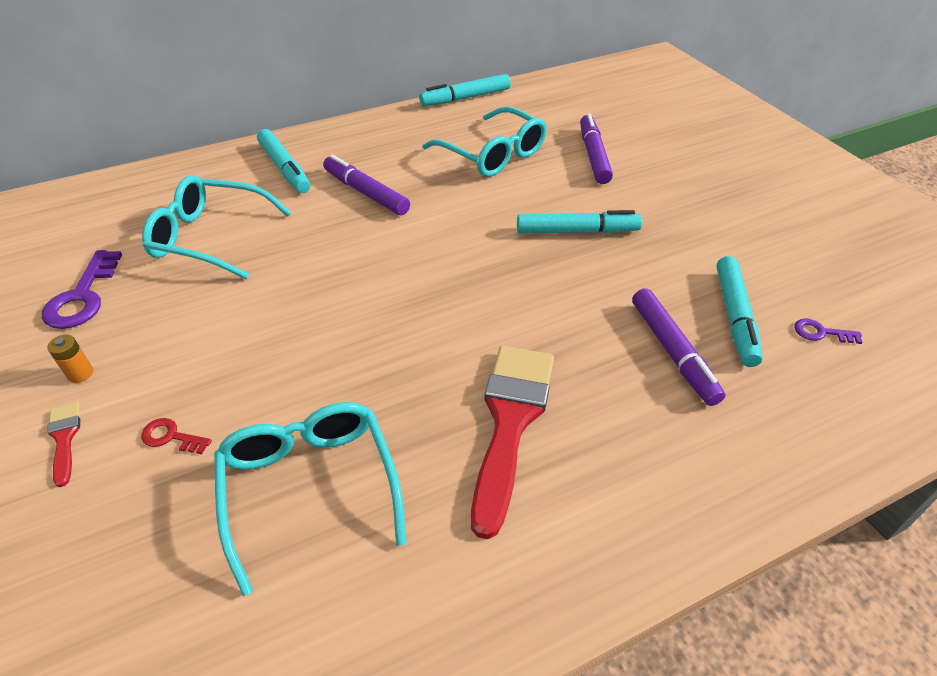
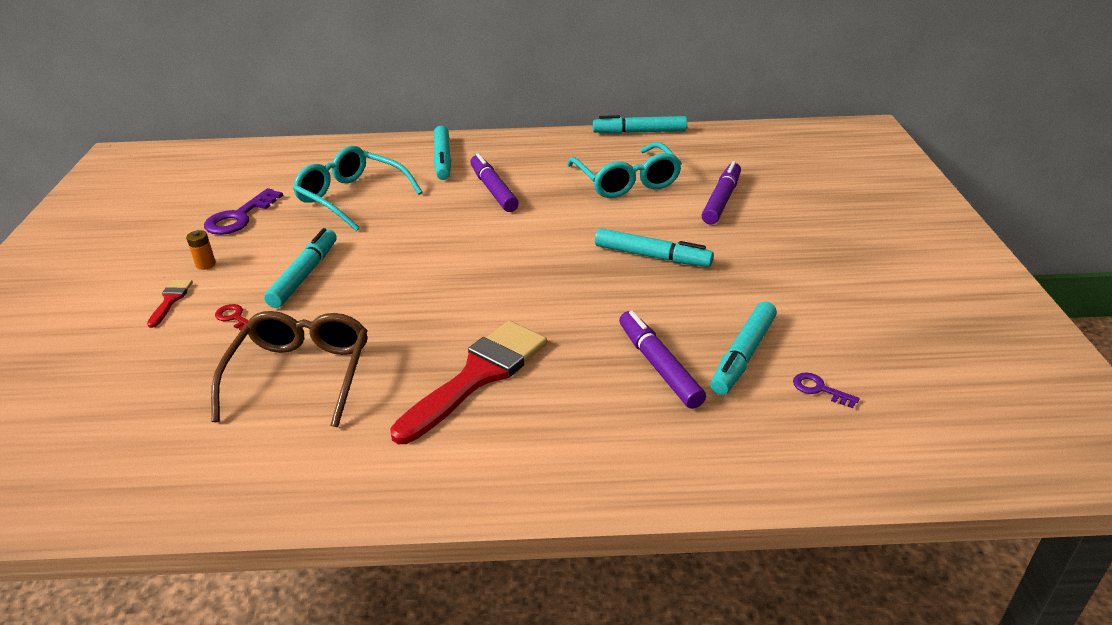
camera: 25 degrees right, 10 degrees down
(222, 352) = (304, 275): none -> turquoise marker
(310, 487) = (301, 374): turquoise glasses -> brown glasses
(673, 352) = (659, 366): purple marker -> purple marker turned 150 degrees clockwise

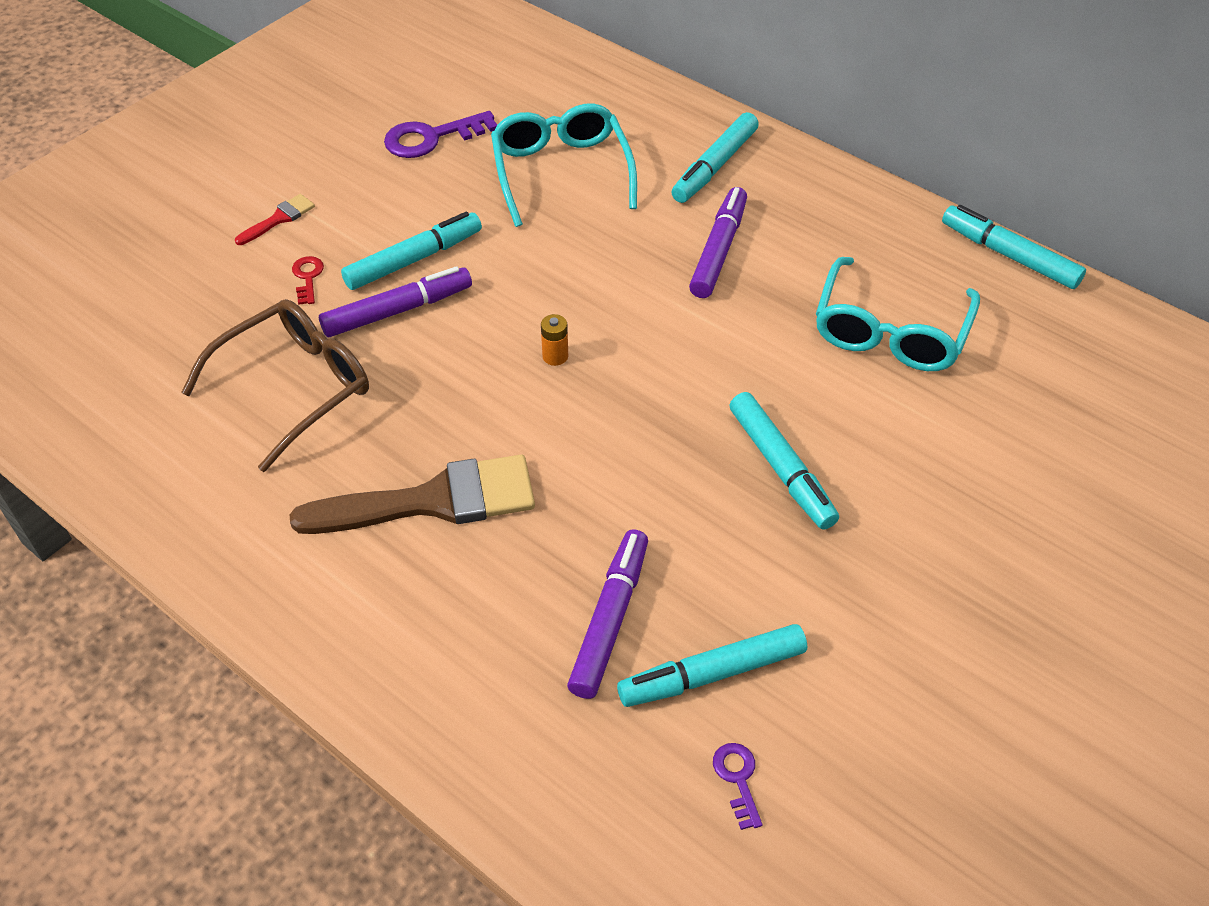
camera: 40 degrees right, 15 degrees up
(206, 264) = (346, 189): orange battery -> orange battery (555, 356)
(478, 376) = (433, 501): red brush -> brown brush
(721, 200) = (974, 437): purple marker -> purple marker (397, 310)

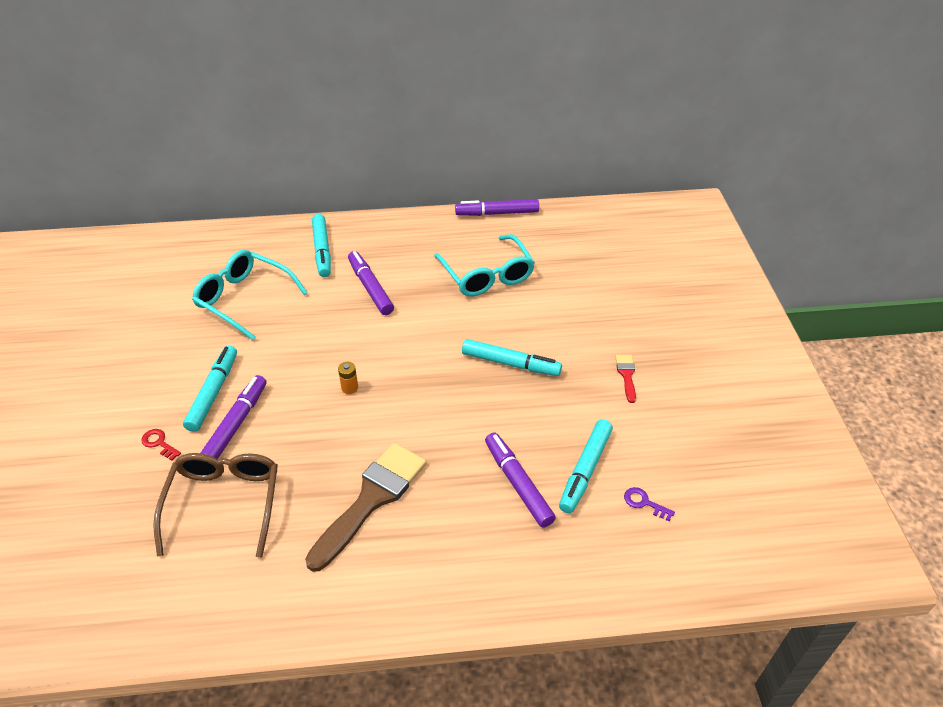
camera: 45 degrees left, 5 degrees down
(279, 219) = (99, 425): red brush -> red brush (626, 375)
(432, 138) = (145, 325): purple key -> none
(1009, 255) = (497, 213): turquoise marker -> purple marker

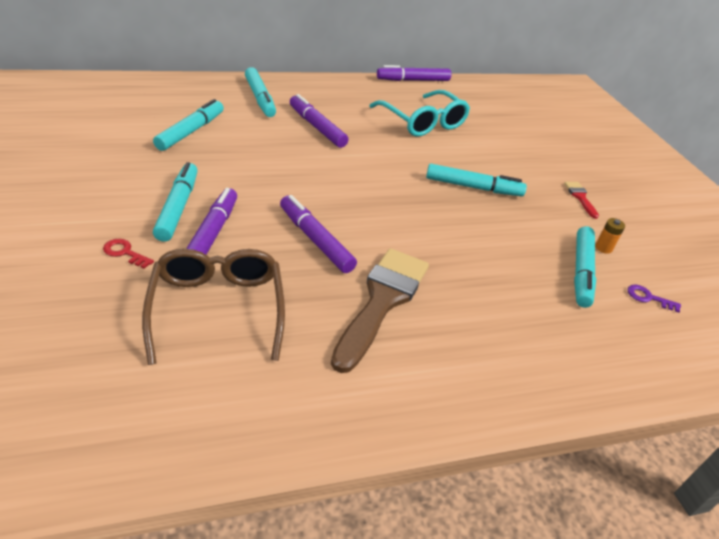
camera: 15 degrees left, 5 degrees down
(244, 299) = (191, 131): turquoise glasses -> turquoise marker
(350, 388) = (324, 204): orange battery -> orange battery (603, 248)
(518, 483) = (524, 284): purple marker -> purple marker (315, 240)

